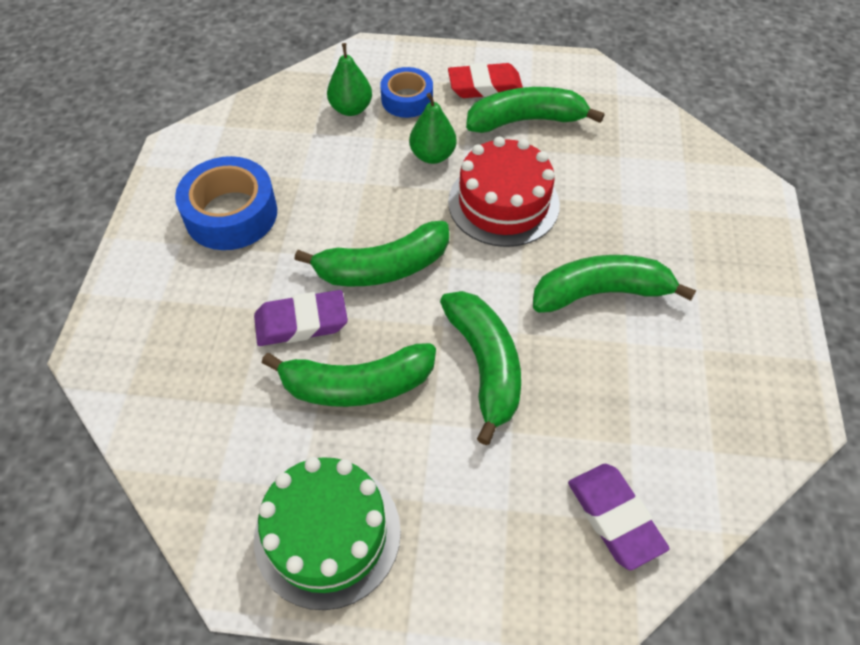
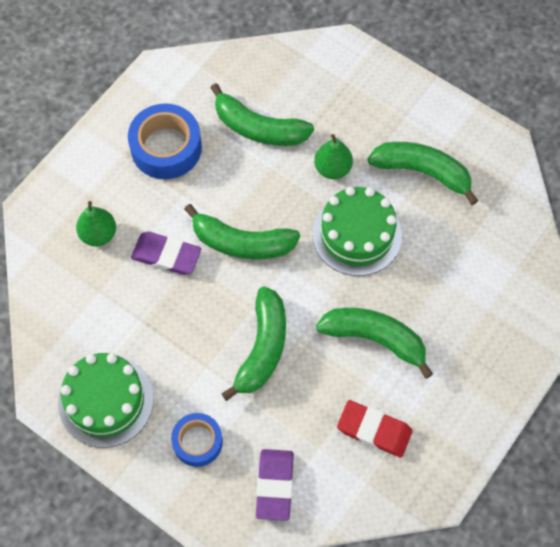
camera: 30 degrees right, 10 degrees up
(351, 109) = (299, 96): green pear -> green pear (98, 234)
(357, 385) = (175, 317): green banana -> green banana (258, 128)
(407, 99) = (345, 108): blue tape -> blue tape (197, 442)
(485, 86) = (413, 125): red eraser -> red eraser (374, 430)
(503, 203) = (357, 234): red cake -> green cake

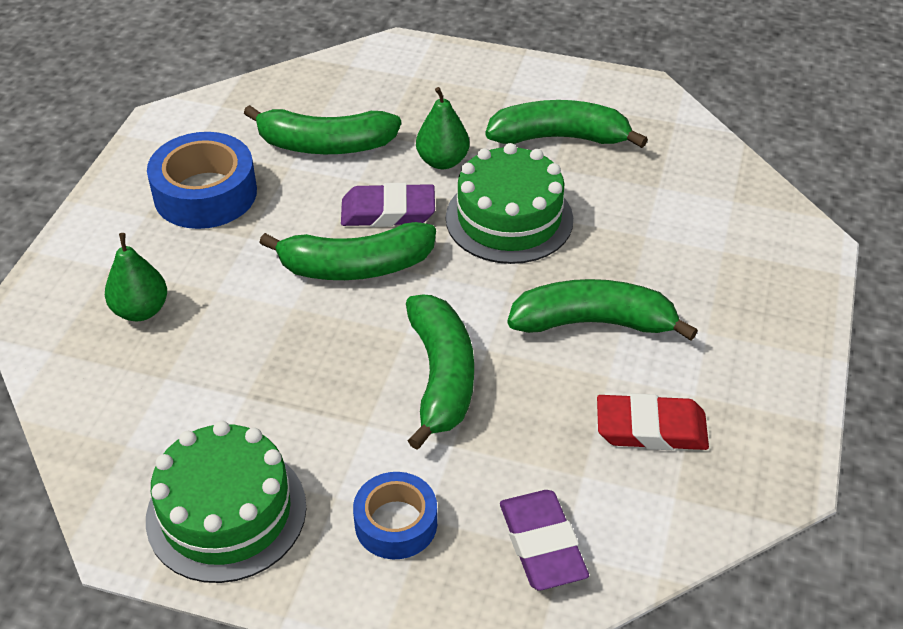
camera: 20 degrees left, 20 degrees down
(166, 255) = (252, 308): purple eraser -> purple eraser (388, 212)

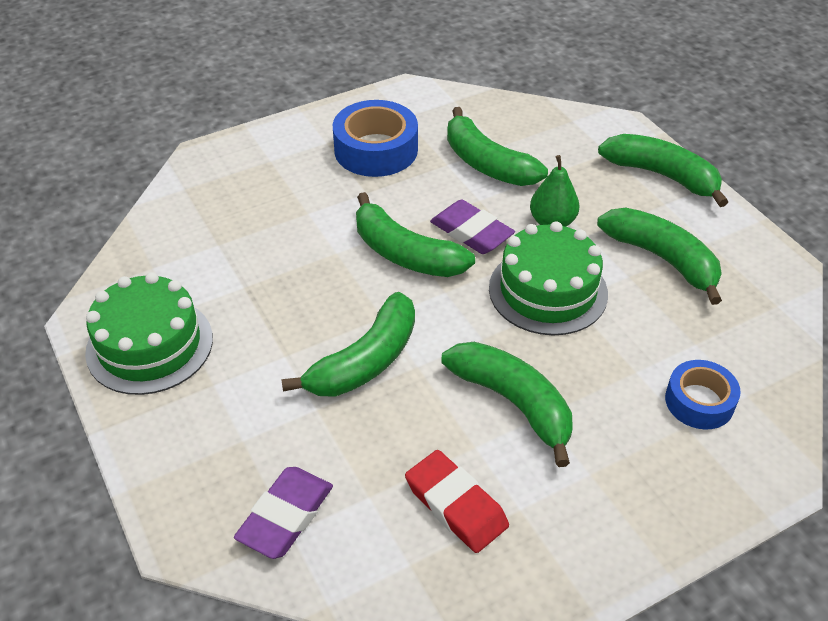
camera: 45 degrees right, 0 degrees up
(141, 310) = (254, 196): green pear -> none
(396, 523) = (223, 428): blue tape -> blue tape (699, 401)
(479, 71) = (662, 176): none -> green banana

